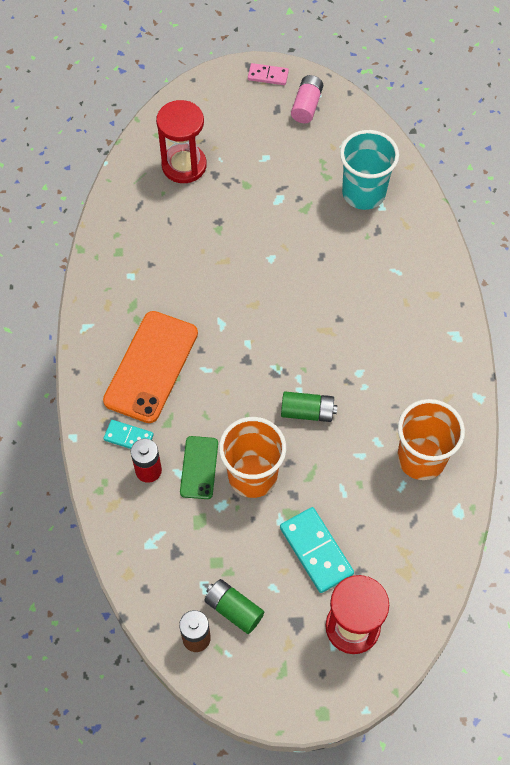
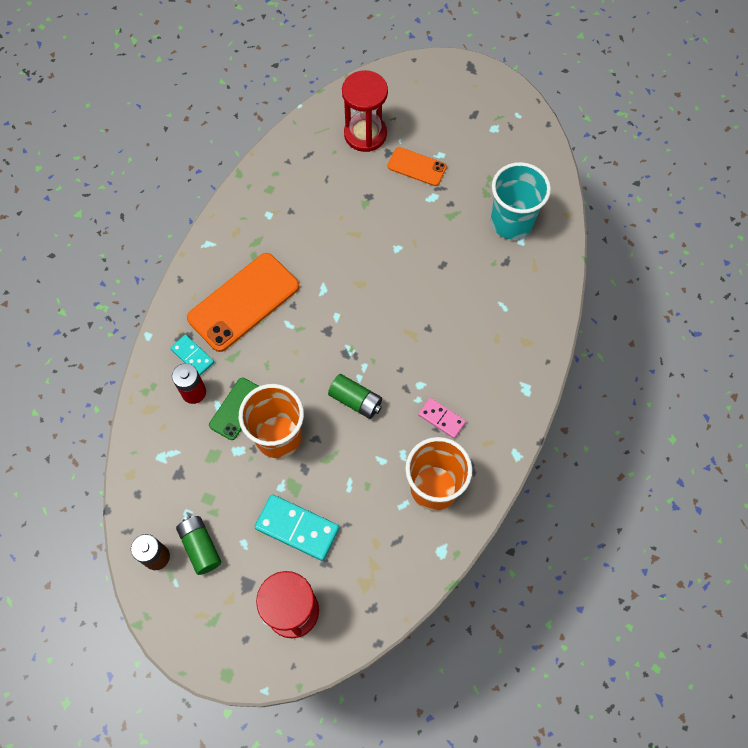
camera: 25 degrees right, 5 degrees up
(249, 177) = (416, 167): none -> orange phone
(268, 75) = (482, 80): pink domino -> pink domino (441, 418)
(306, 106) = (502, 121): pink battery -> none
(316, 551) = (297, 528): turquoise domino -> turquoise domino turned 60 degrees counterclockwise

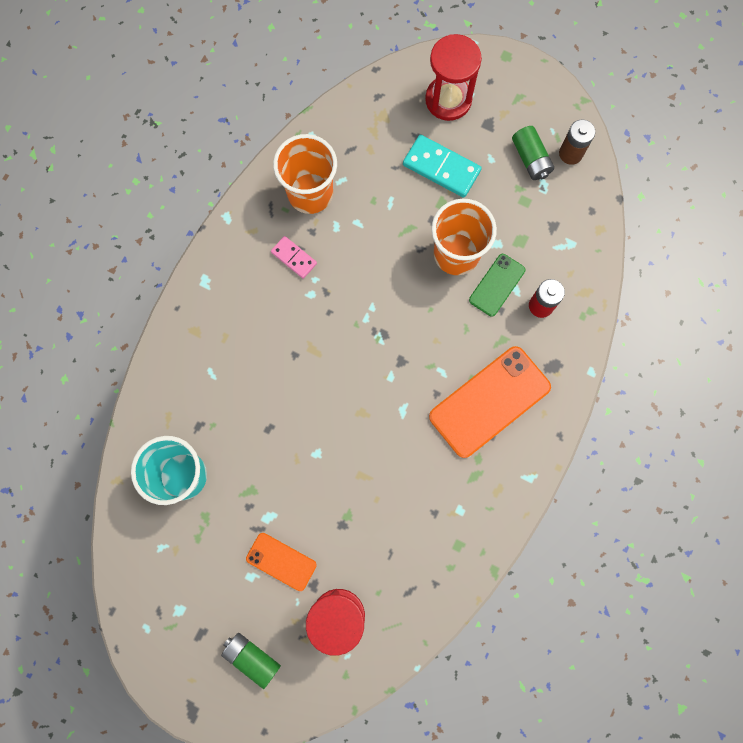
camera: 175 degrees left, 10 degrees up
(192, 356) = (543, 344): turquoise domino -> none
(355, 400) = (377, 283): green battery -> green battery (252, 658)

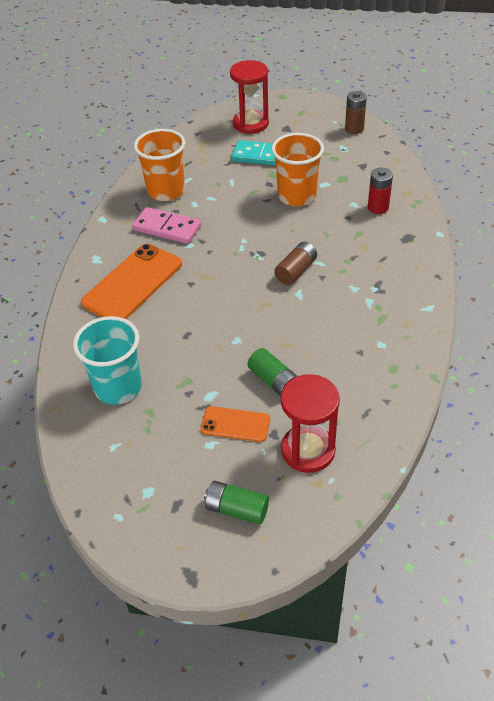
camera: 15 degrees left, 30 degrees down
(294, 258) = (167, 228): pink domino -> pink domino, size x1.68
(412, 375) = (296, 271): none -> brown battery
(489, 402) = (369, 270): orange phone -> orange phone (133, 283)
(497, 285) = (337, 205): green phone -> none
(531, 159) = (326, 137): green battery -> green battery (273, 380)

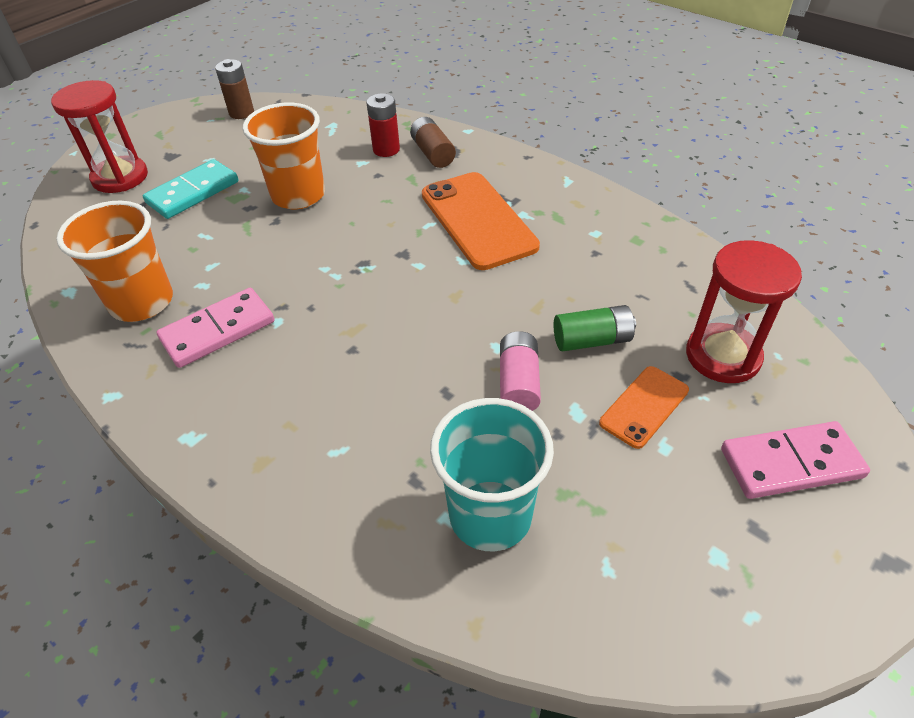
camera: 60 degrees left, 0 degrees up
(133, 283) = (290, 413): orange phone -> orange phone (478, 220)
(214, 361) = (518, 383): none -> pink battery
(237, 509) = (791, 463): green battery -> pink domino
(296, 271) = (424, 247): brown battery -> brown battery (433, 153)

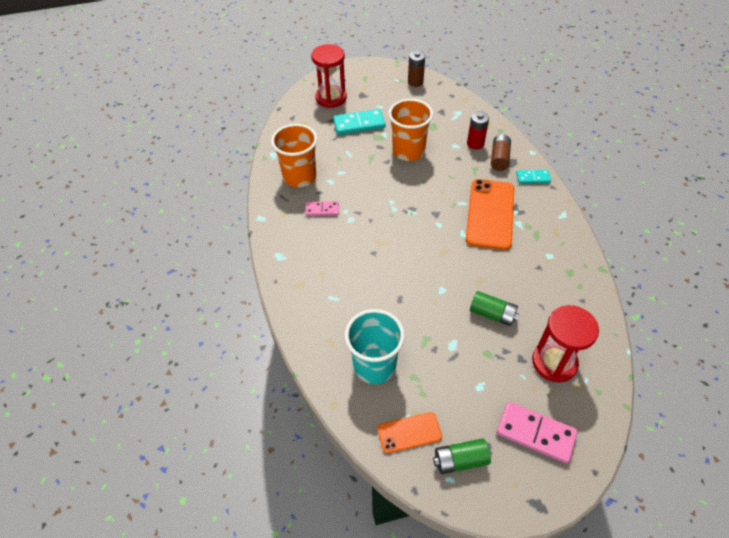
camera: 35 degrees right, 5 degrees up
(218, 331) = (322, 210): pink domino -> pink domino, size x0.60
(494, 157) = (533, 178): none -> turquoise domino
(518, 383) = (437, 314): pink battery -> none
(644, 406) = (488, 362): orange phone -> orange phone (409, 432)
(738, 575) = (460, 460): none -> green battery

